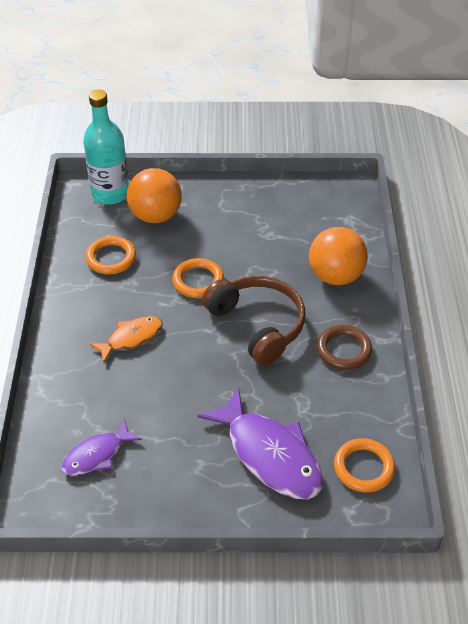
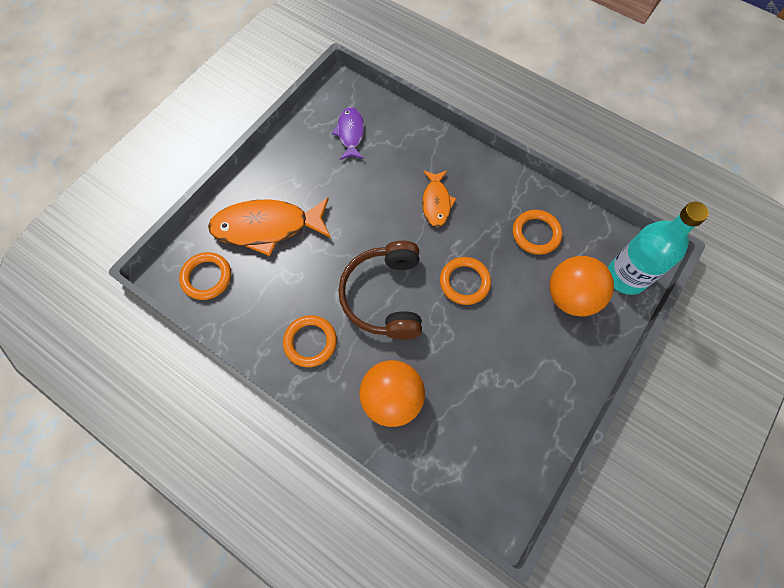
camera: 125 degrees right, 20 degrees up
(258, 325) = (384, 296): brown headphones -> brown headphones turned 90 degrees clockwise
(269, 455) = (267, 227): purple fish -> orange fish
(344, 350) = (310, 342): brown ring -> orange ring

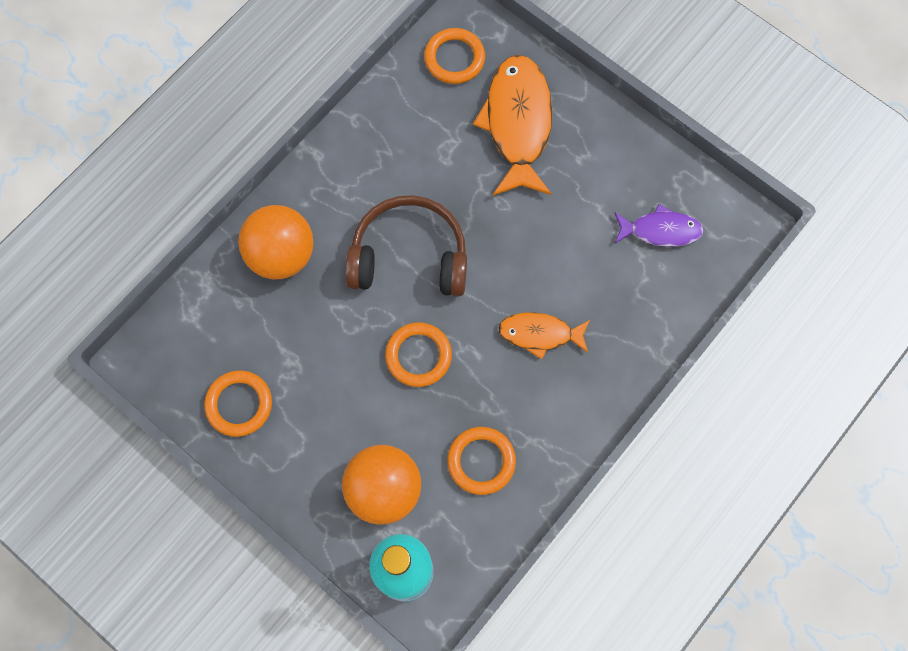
camera: 95 degrees right, 5 degrees up
(310, 342) = (360, 170): orange ring -> orange ring (239, 404)

